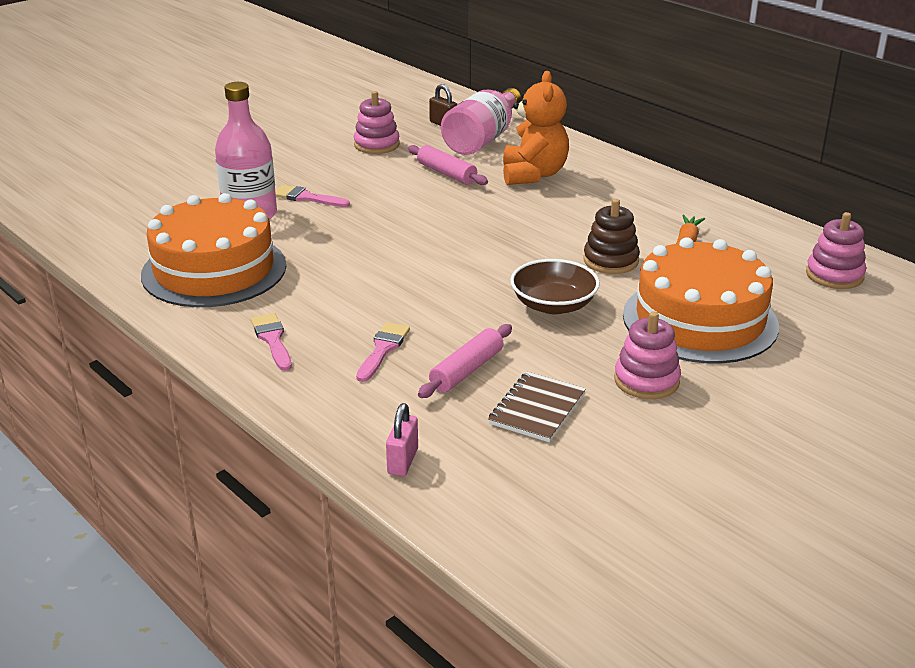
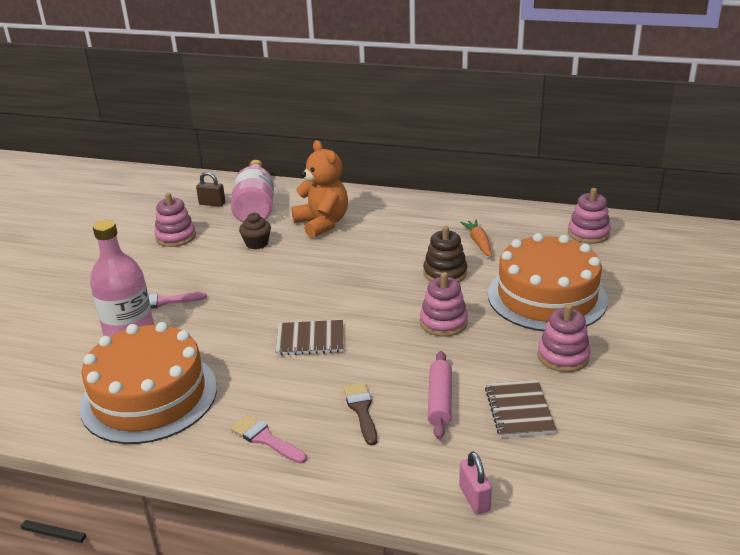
camera: 30 degrees left, 0 degrees up
(383, 349) = (361, 410): pink brush -> brown brush
(402, 274) = (310, 340): none -> brown notebook
(446, 173) = (257, 243): pink rolling pin -> brown cupcake
(553, 305) = (443, 322): brown bowl -> pink stacking toy

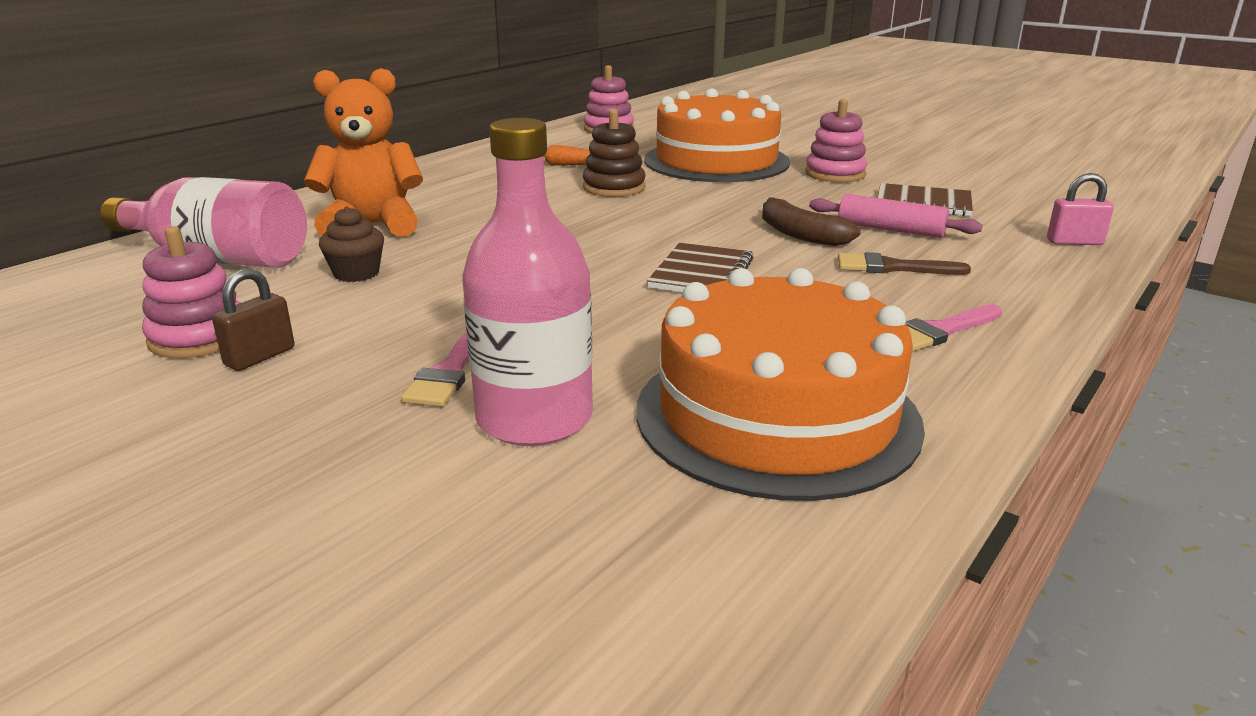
camera: 70 degrees left, 5 degrees down
(212, 204) = (126, 291): brown padlock -> brown padlock (260, 357)
(402, 363) = (800, 234): none -> brown banana
(443, 322) = (726, 204): pink stacking toy -> none

